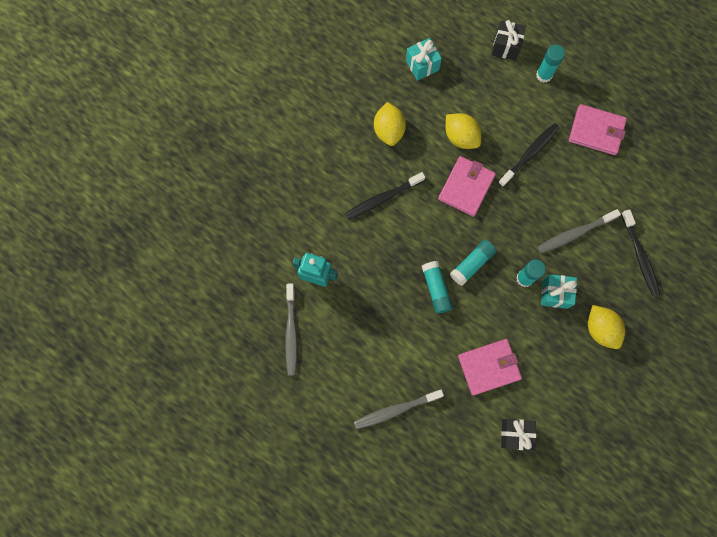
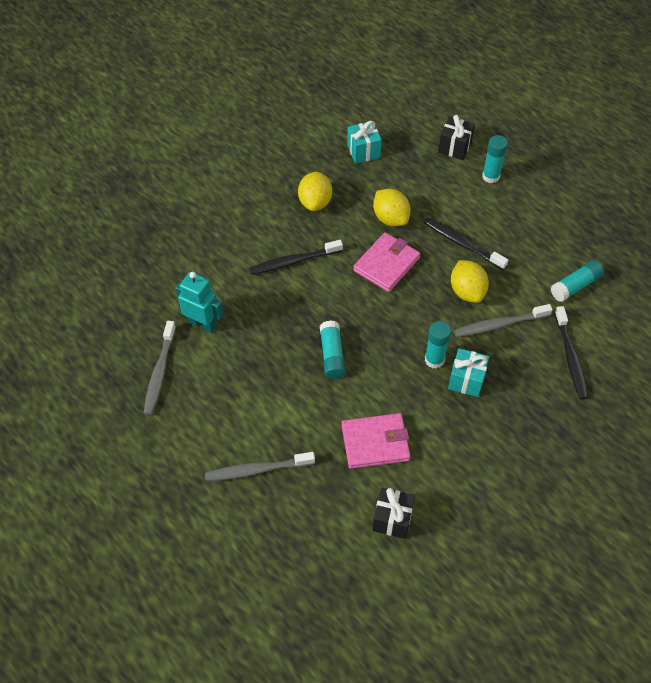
camera: 10 degrees right, 20 degrees down
(472, 264) = (377, 337): turquoise glue stick -> turquoise glue stick (575, 286)
(530, 154) = (462, 244): black toothbrush -> black toothbrush turned 105 degrees counterclockwise
(596, 131) = (539, 233): pink wallet -> none
(600, 329) = (513, 424): yellow lemon -> yellow lemon (467, 291)

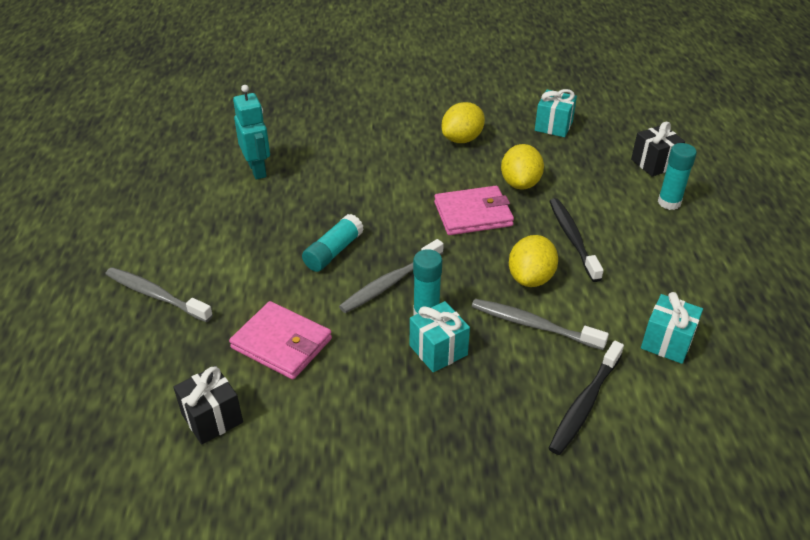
camera: 40 degrees right, 15 degrees down
(160, 372) = (181, 183): grey toothbrush -> grey toothbrush (390, 283)
(293, 261) = (389, 169): black toothbrush -> none
(575, 286) = (667, 342): turquoise glue stick -> turquoise gift

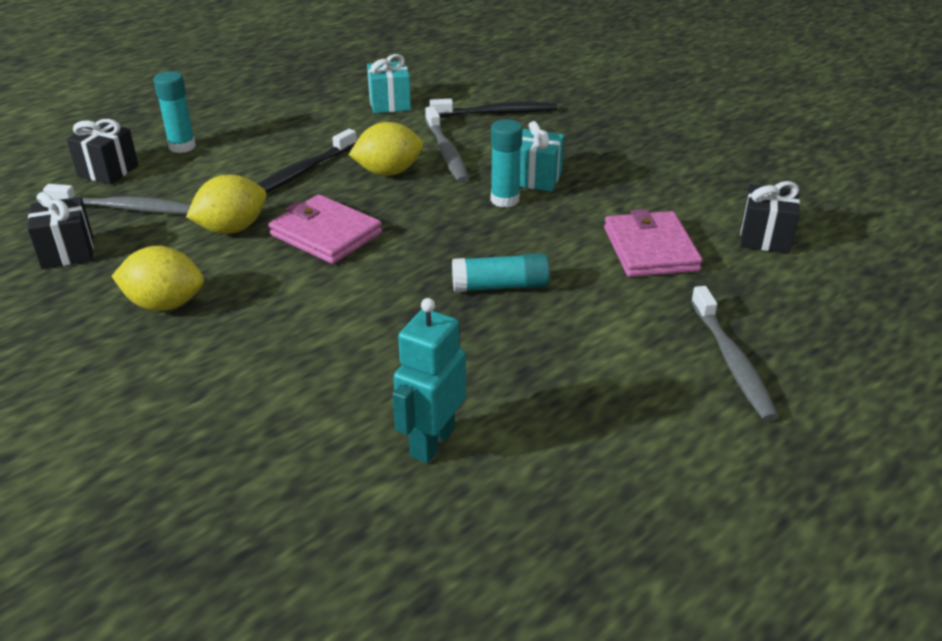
camera: 130 degrees left, 5 degrees down
(390, 283) = (495, 233): grey toothbrush -> grey toothbrush (124, 208)
(553, 126) = (67, 252): turquoise gift -> black gift

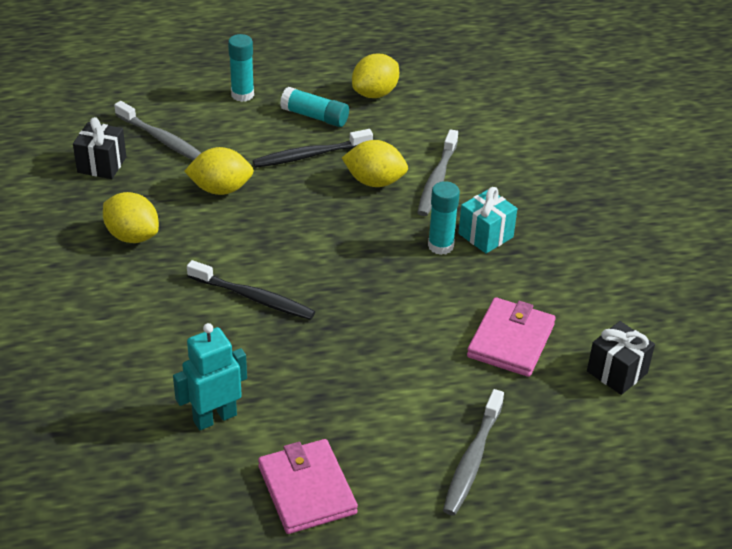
camera: 30 degrees right, 5 degrees up
(108, 171) = (175, 99): black gift -> none
(319, 108) = (375, 93): none -> yellow lemon
(326, 234) = (281, 222): pink wallet -> pink wallet (307, 490)
(389, 104) = (436, 110): turquoise gift -> none
(497, 113) = (517, 154): black toothbrush -> black toothbrush (253, 298)
(500, 286) = (365, 322): turquoise glue stick -> turquoise glue stick (315, 116)

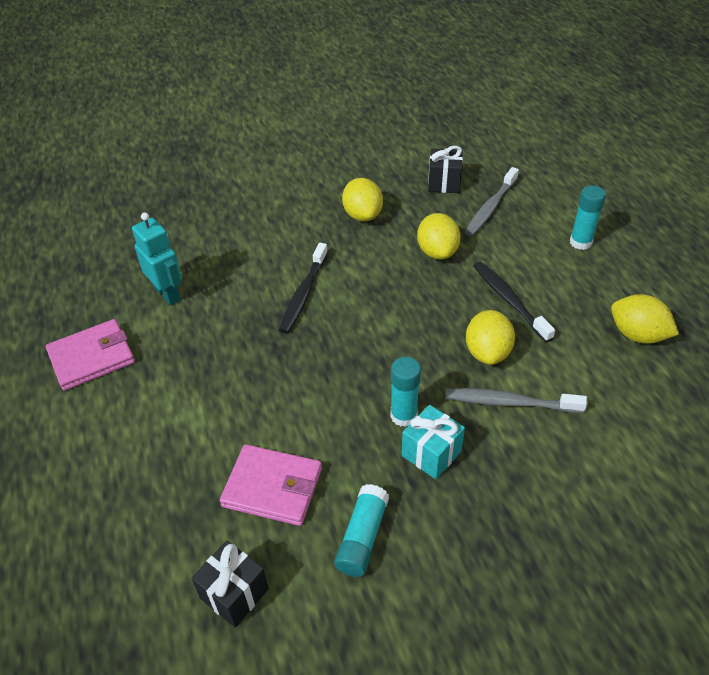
camera: 85 degrees right, 5 degrees up
(132, 236) = (362, 215): yellow lemon -> yellow lemon turned 45 degrees counterclockwise
(315, 116) = (572, 295): turquoise glue stick -> turquoise glue stick (362, 537)
(472, 460) = (115, 466): grey toothbrush -> none

